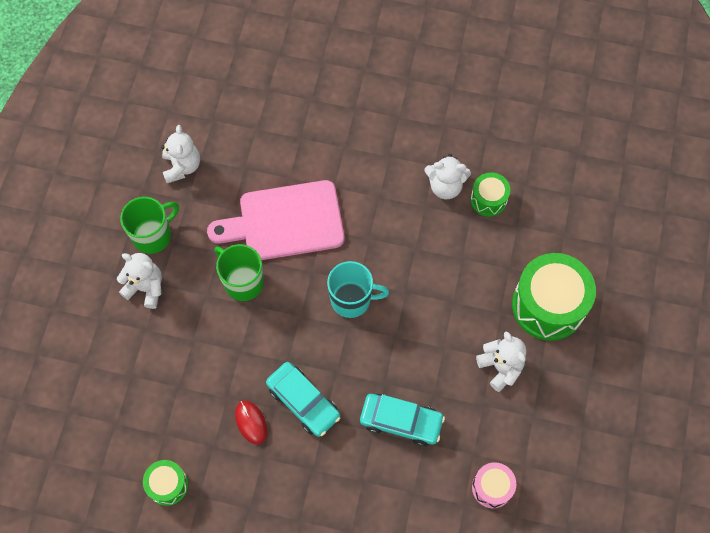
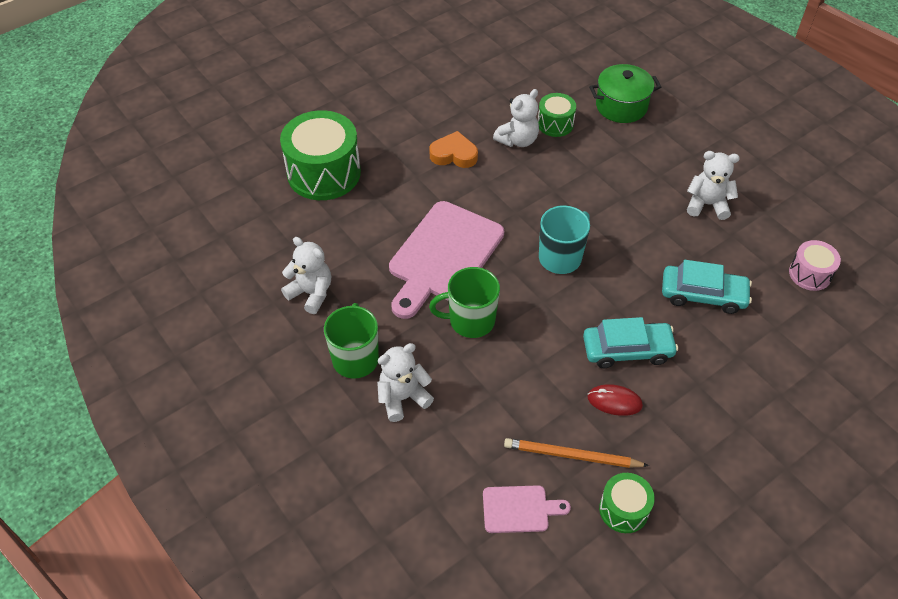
camera: 50 degrees left, 15 degrees down
(118, 420) = (519, 509): none -> pink cutting board
(184, 424) = (572, 456): none -> orange pencil
(389, 155) = (454, 154): none -> orange heart
(401, 421) = (703, 295): turquoise car -> turquoise car turned 45 degrees clockwise
(548, 305) = (678, 146): green drum -> green drum (324, 173)
(555, 233) = (621, 106): none -> green pot

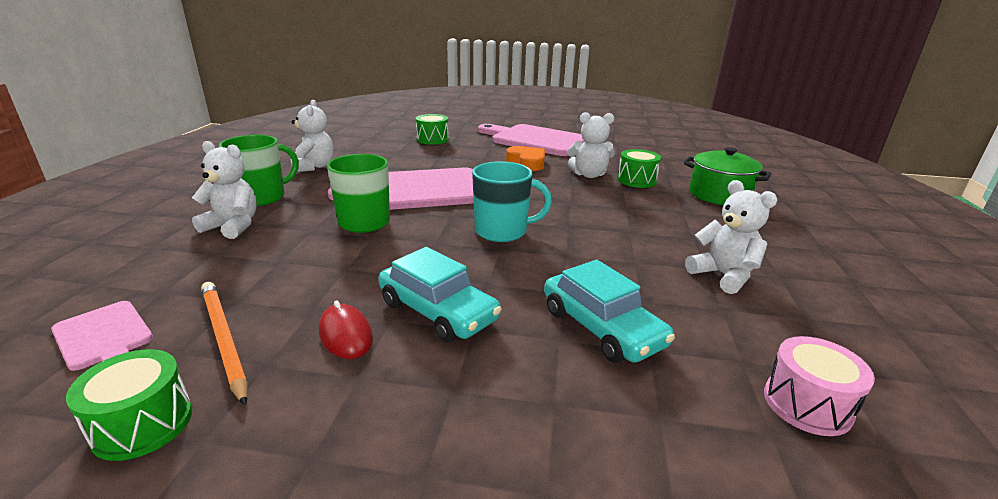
camera: 45 degrees right, 25 degrees down
(324, 173) = (432, 139): green drum -> green drum, size x0.52
(406, 108) = (535, 140): none -> pink cutting board

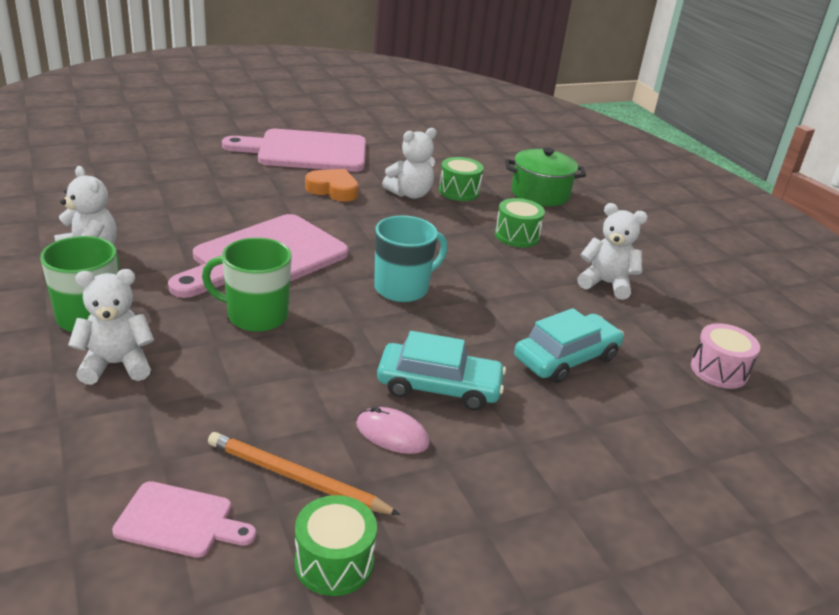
camera: 35 degrees left, 5 degrees up
(345, 334) = (392, 434): red mouse -> pink mouse
(432, 139) = (184, 174): green drum -> green drum (517, 236)
(601, 327) = (566, 358): turquoise car -> turquoise car turned 60 degrees counterclockwise

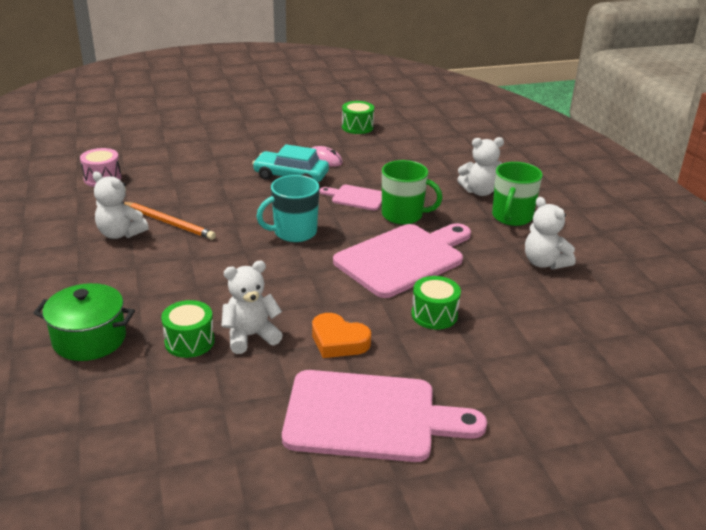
camera: 170 degrees left, 0 degrees up
(180, 521) = (422, 139): pink cutting board -> pink cutting board (356, 197)
(296, 478) = (373, 148): orange pencil -> orange pencil (169, 223)
(517, 236) = (164, 280): green drum -> green drum (434, 315)
(566, 358) = (200, 187): turquoise car -> none

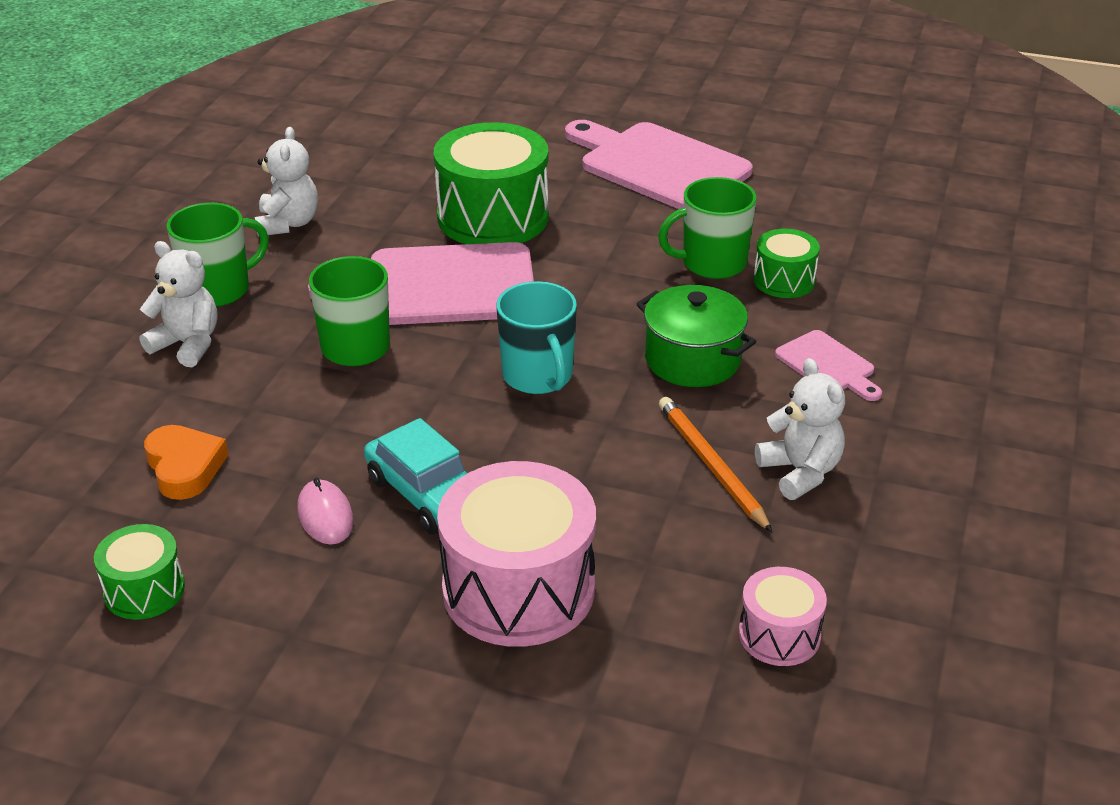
camera: 145 degrees left, 5 degrees up
(89, 339) = (899, 321): green pot -> green pot (692, 360)
(221, 162) = (518, 589): none -> pink drum
(250, 336) = (712, 263): white teddy bear -> green mug
(294, 232) = (538, 376): turquoise mug -> turquoise mug turned 60 degrees clockwise
(338, 341) = (623, 228): orange heart -> orange heart (184, 467)
(356, 197) = (379, 404): pink cutting board -> pink cutting board (828, 365)
(434, 315) = (493, 217): green drum -> green drum, size x1.93

